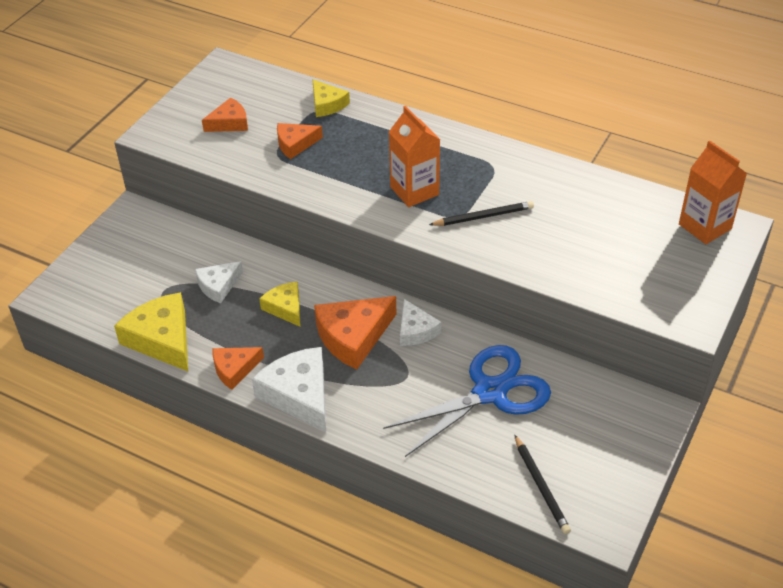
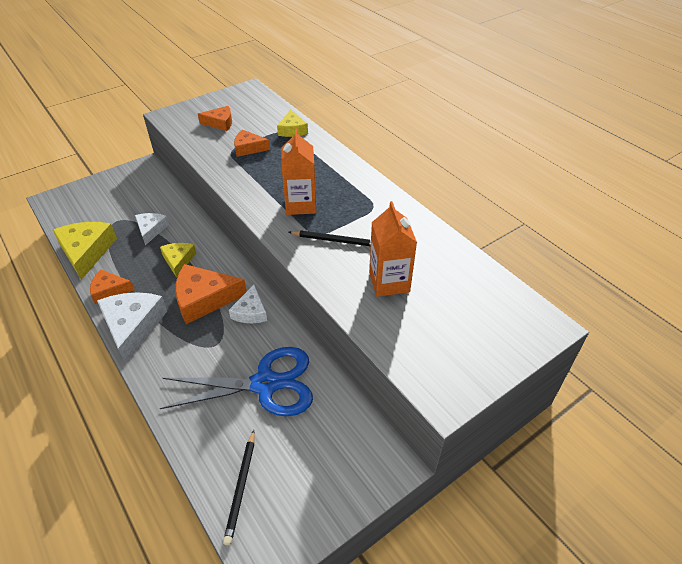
camera: 25 degrees right, 0 degrees up
(218, 286) = (151, 230): white cheese -> white cheese turned 105 degrees clockwise
(705, 226) = (517, 314): orange carton -> orange carton (389, 282)

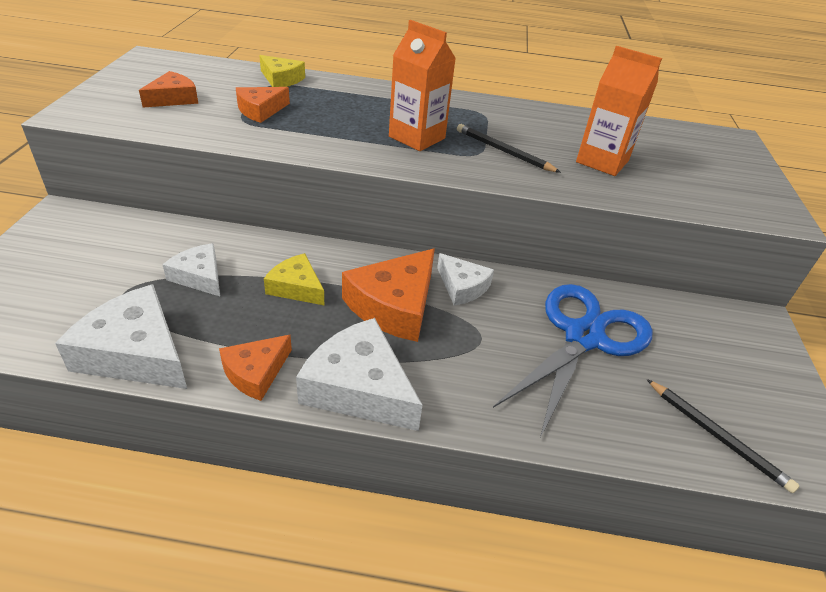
camera: 50 degrees left, 5 degrees down
(86, 252) = (136, 353): yellow cheese -> white cheese
(335, 240) = (503, 151): black pencil -> black pencil turned 105 degrees counterclockwise

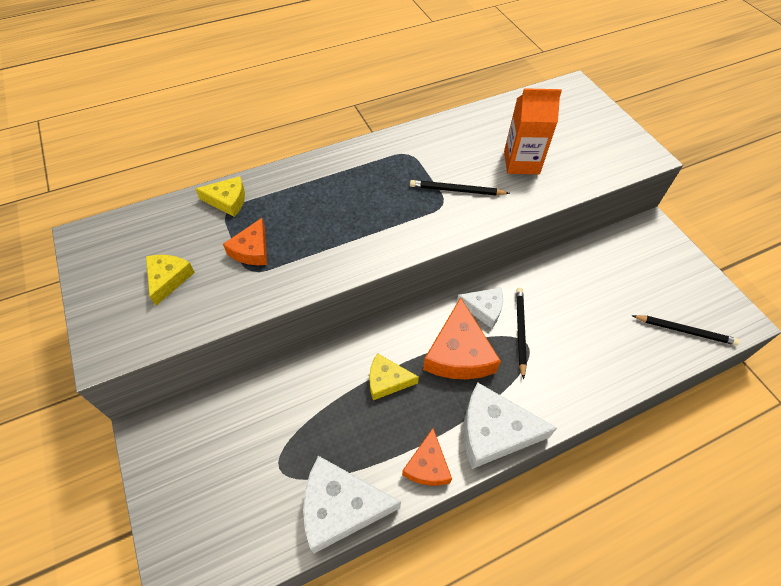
camera: 30 degrees left, 15 degrees up
(173, 98) = (168, 279): orange cheese -> yellow cheese
(199, 276) = (315, 416): white cheese -> none
(417, 137) = (390, 211): orange carton -> none
(484, 323) = (520, 331): none -> black pencil
(583, 337) = (578, 304): blue scissors -> none

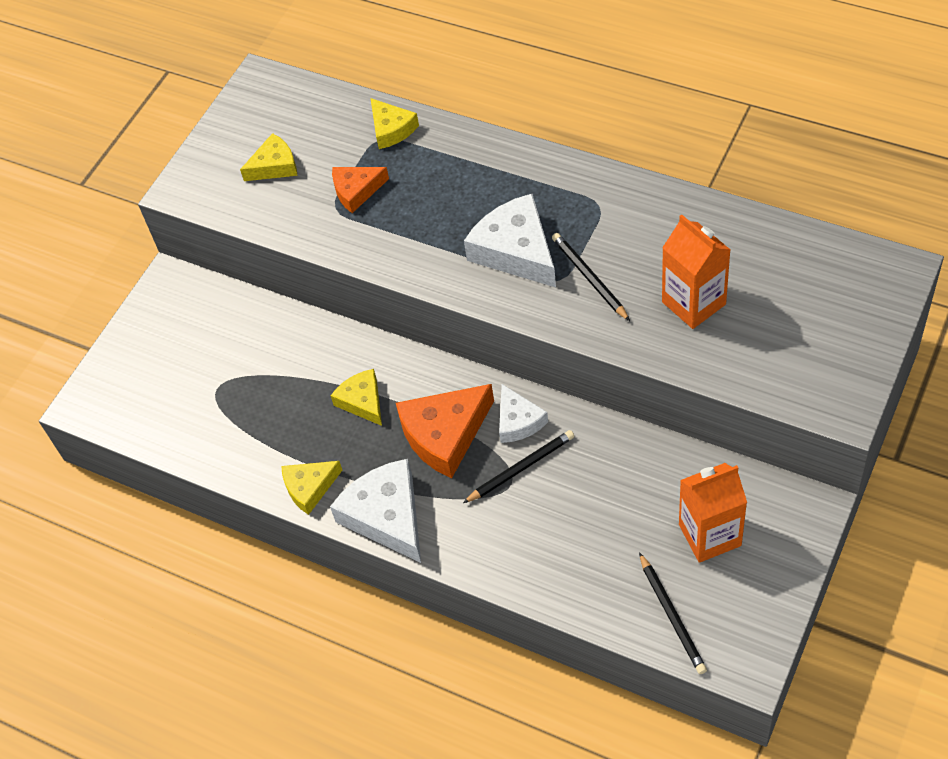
camera: 60 degrees right, 0 degrees up
(340, 507) = (222, 453): white cheese -> white cheese (516, 251)
(427, 465) = (309, 488): orange cheese -> yellow cheese
(640, 277) = (710, 535): none -> orange carton

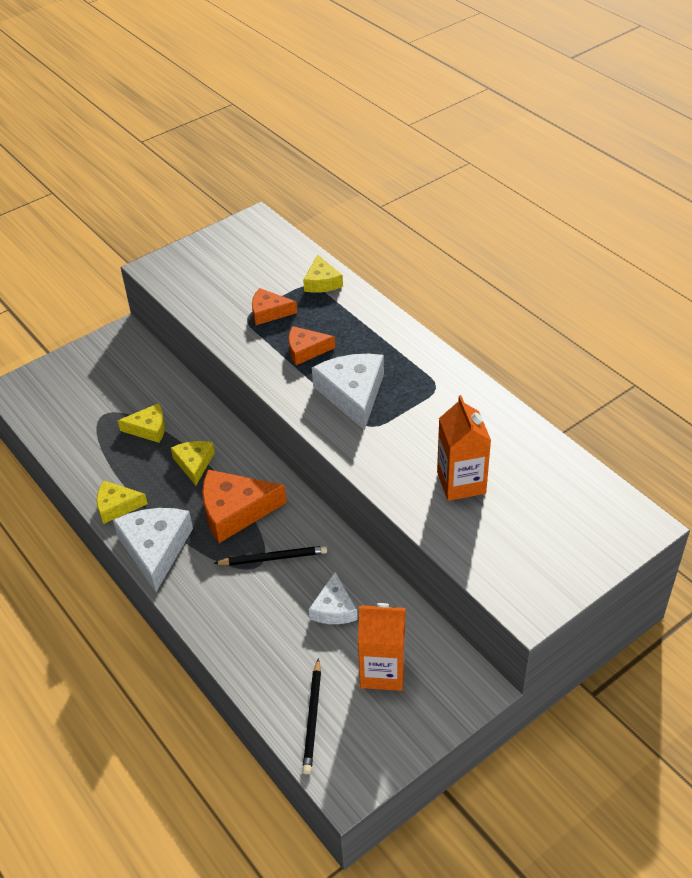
camera: 20 degrees right, 10 degrees down
(274, 166) = (225, 276): yellow cheese -> yellow cheese (148, 428)
(429, 220) = (306, 350): none -> orange cheese
(518, 421) = (294, 524): white cheese -> white cheese (334, 608)
(589, 278) = (393, 434): black pencil -> none

